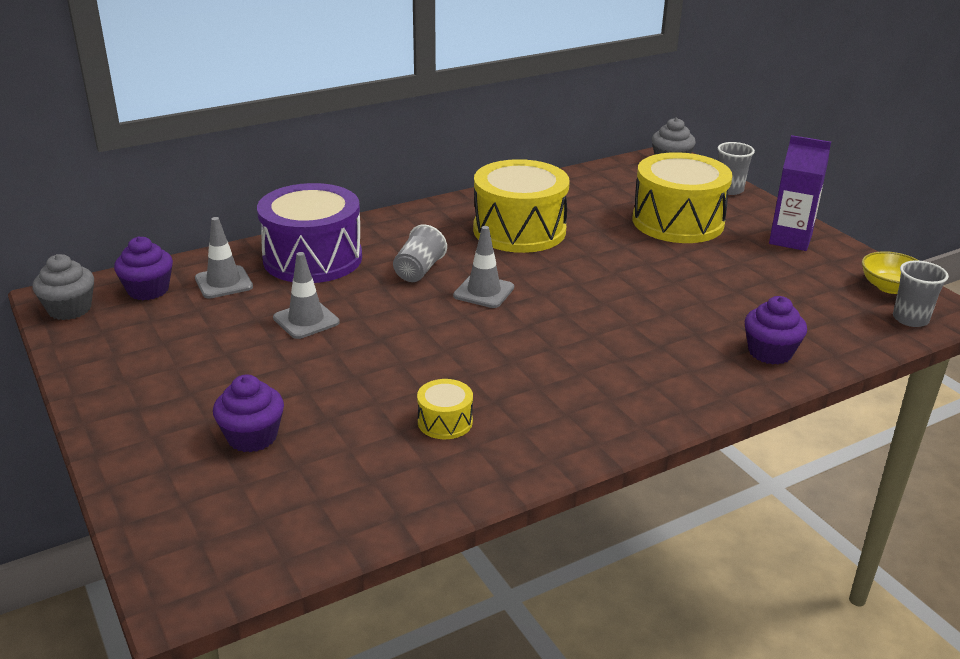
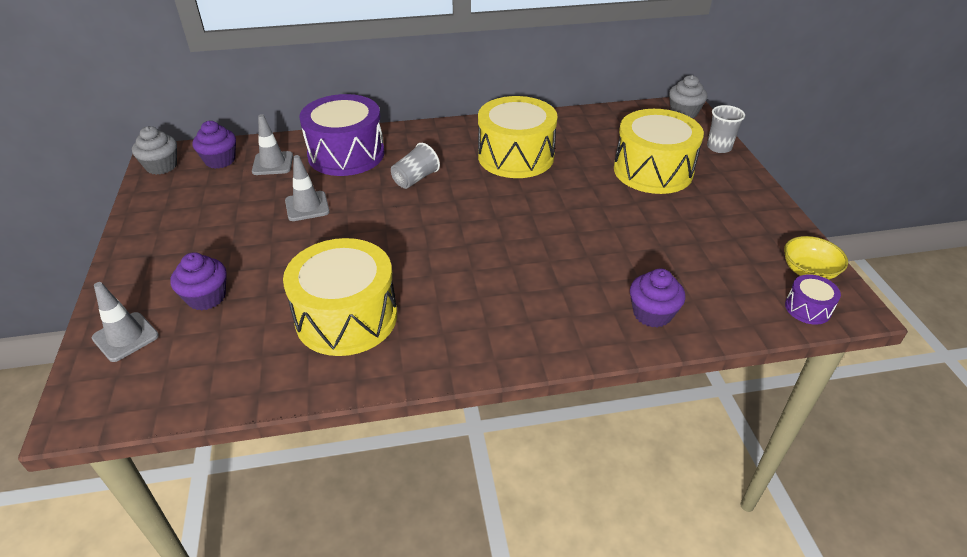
camera: 20 degrees right, 10 degrees up
(445, 422) = (346, 317): yellow drum -> yellow drum, size x2.28
(484, 292) = (452, 207): grey traffic cone -> grey traffic cone (125, 337)
(790, 240) = (743, 206): purple carton -> none
(910, 319) = (807, 308): grey cup -> purple drum

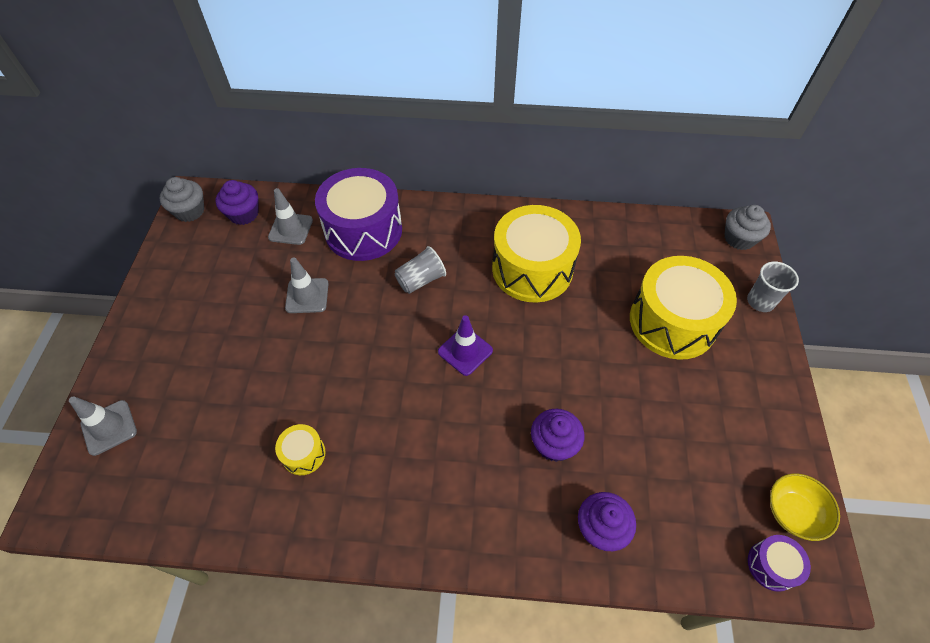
camera: 15 degrees right, 15 degrees up
(206, 297) = (187, 395): purple cupcake -> purple cupcake (554, 444)
(346, 317) = (303, 454): yellow drum -> yellow drum, size x0.44
(477, 219) = (465, 351): none -> purple traffic cone

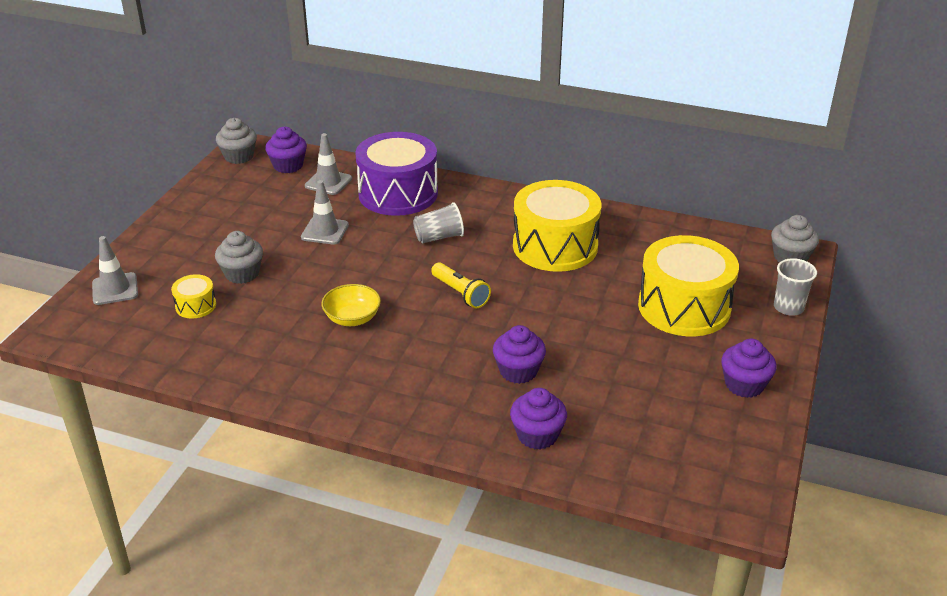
camera: 15 degrees right, 20 degrees down
(240, 373) = (242, 274): none -> grey cupcake
(303, 454) = (278, 336): yellow drum -> yellow drum (195, 306)
(465, 351) = (460, 293): purple traffic cone -> yellow flashlight
(759, 410) = (744, 385): none -> purple cupcake
(771, 565) = (698, 493): purple drum -> none
(793, 512) = (741, 462): yellow bowl -> yellow bowl (352, 318)

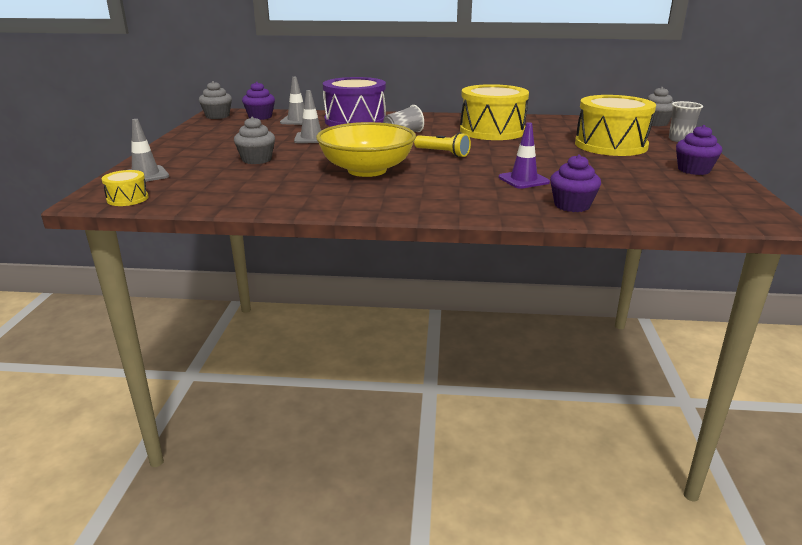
camera: 15 degrees left, 10 degrees down
(195, 306) = (226, 176): yellow drum -> yellow drum (127, 199)
(352, 318) = (367, 170): yellow bowl -> yellow bowl, size x1.95
(518, 371) = (523, 180): purple cupcake -> purple traffic cone

